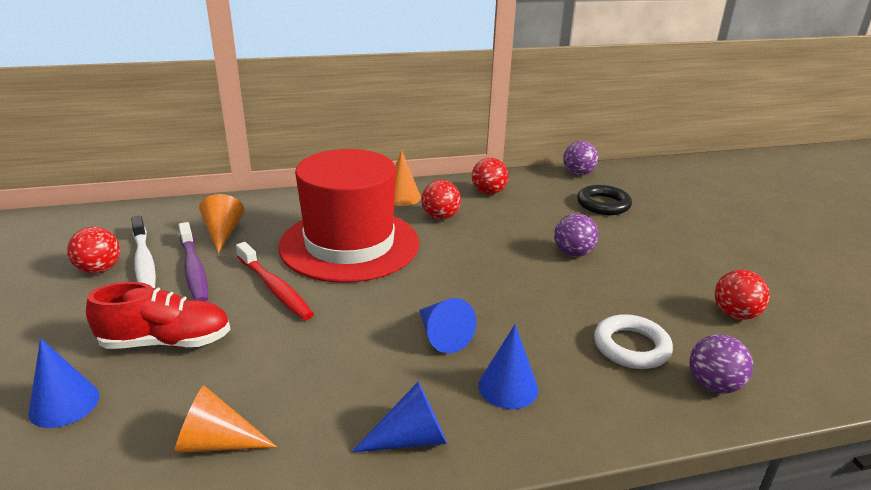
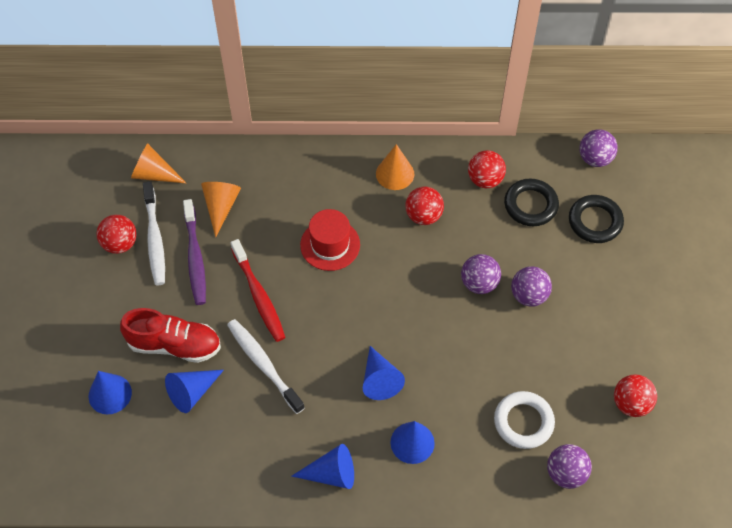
camera: 15 degrees right, 30 degrees up
(192, 383) = (192, 392): none -> blue cone
(217, 442) = (207, 449): orange cone -> orange cone (154, 174)
(290, 343) = (263, 364): none -> white toothbrush
(349, 244) = (330, 245): red hat -> red hat, size x0.47
(518, 251) = (479, 283): none -> purple ball
(539, 201) = (530, 205): none -> black ring

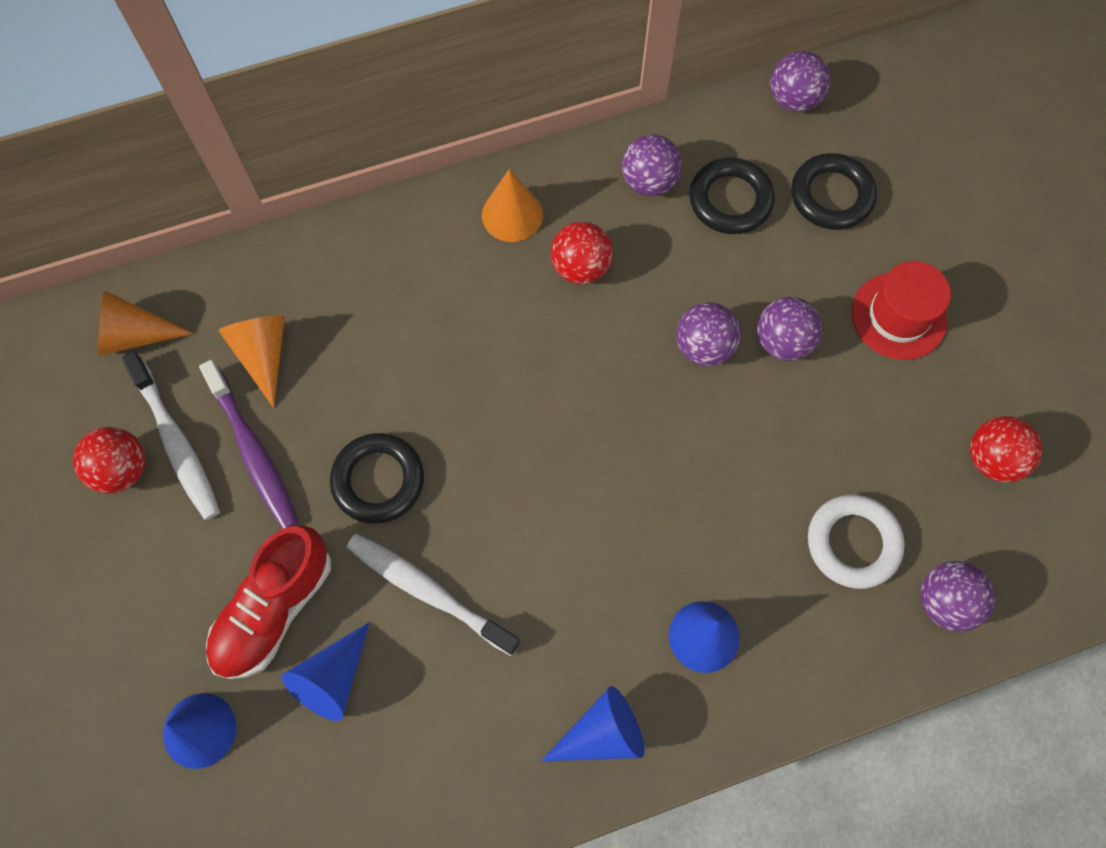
camera: 20 degrees left, 10 degrees up
(174, 345) = (274, 609): red shoe -> red shoe turned 135 degrees clockwise
(259, 296) = (378, 480): red toothbrush -> black ring
(330, 245) = (457, 360): red hat -> red hat (898, 316)
(379, 379) = (615, 552): blue cone -> none
(485, 180) = (649, 182): red ball -> purple ball

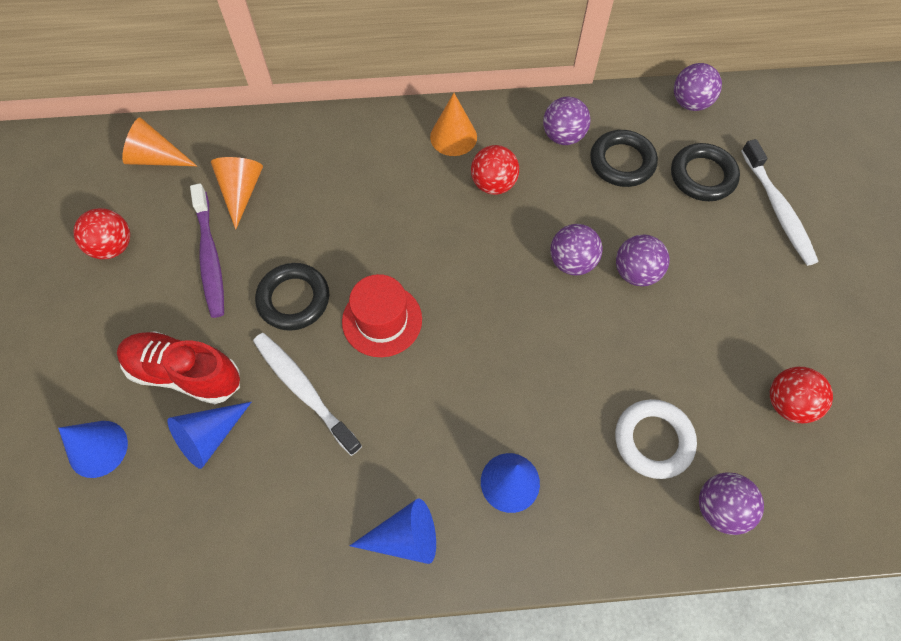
camera: 15 degrees right, 5 degrees down
(176, 442) = (158, 237): white toothbrush -> white toothbrush (778, 209)
(274, 609) = (185, 373): red shoe -> red shoe turned 60 degrees clockwise
(898, 316) = (735, 275): red hat -> red hat (382, 320)

